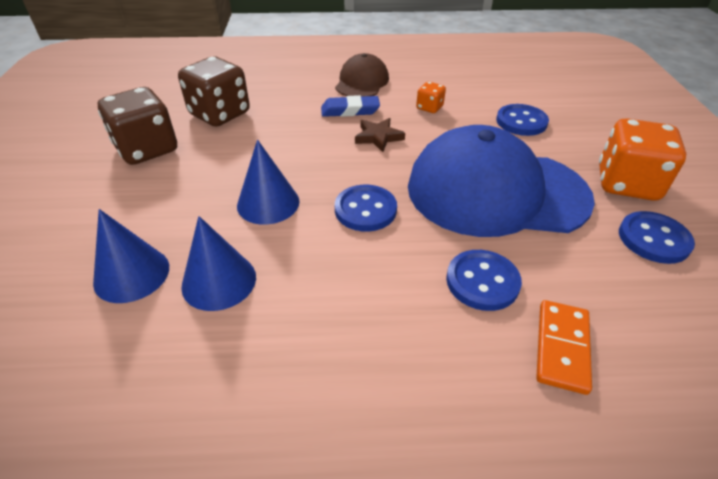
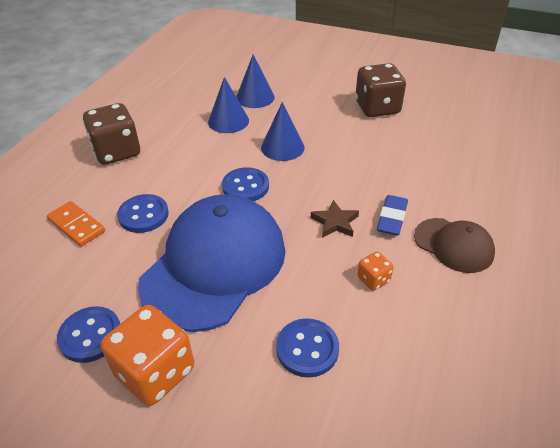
camera: 115 degrees right, 0 degrees up
(220, 114) = (416, 143): brown dice -> brown dice (117, 152)

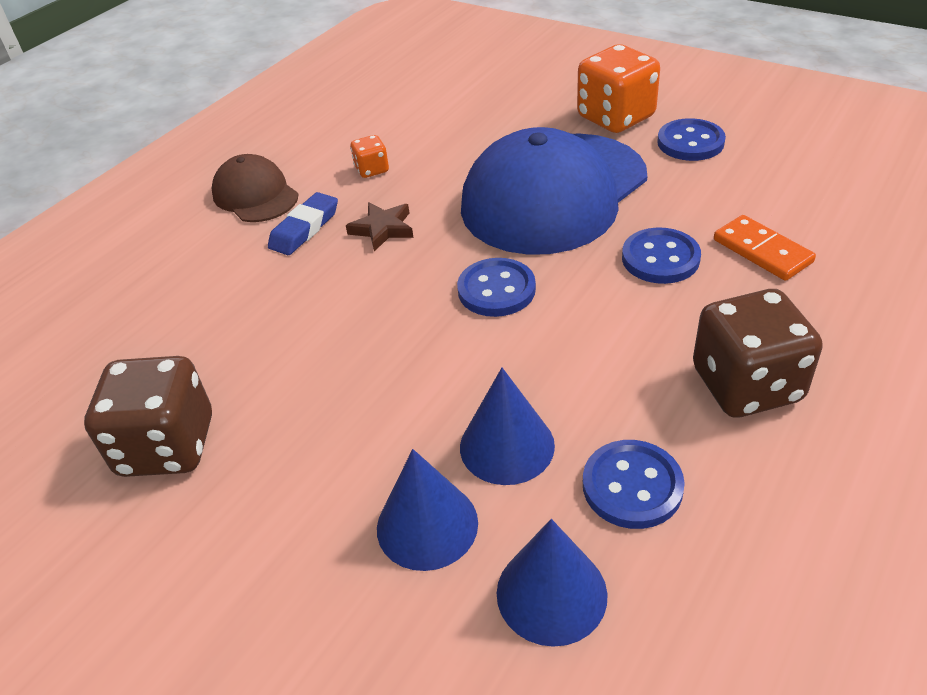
camera: 165 degrees left, 0 degrees up
(282, 147) = (411, 361): blue cone -> blue cone (551, 593)
(307, 349) = (467, 125): blue button -> blue button (632, 486)

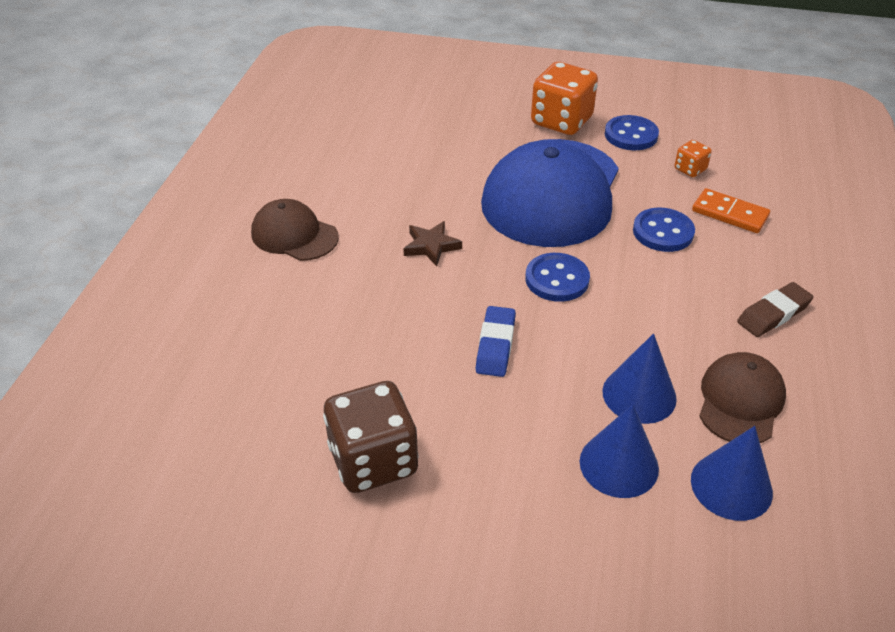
camera: 25 degrees left, 0 degrees up
(304, 228) = (362, 257): blue eraser -> blue eraser (495, 345)
(372, 169) = (386, 196): orange dice -> orange dice (690, 169)
(632, 486) = (740, 401): blue button -> brown cap
(746, 385) = (773, 314): brown dice -> brown eraser

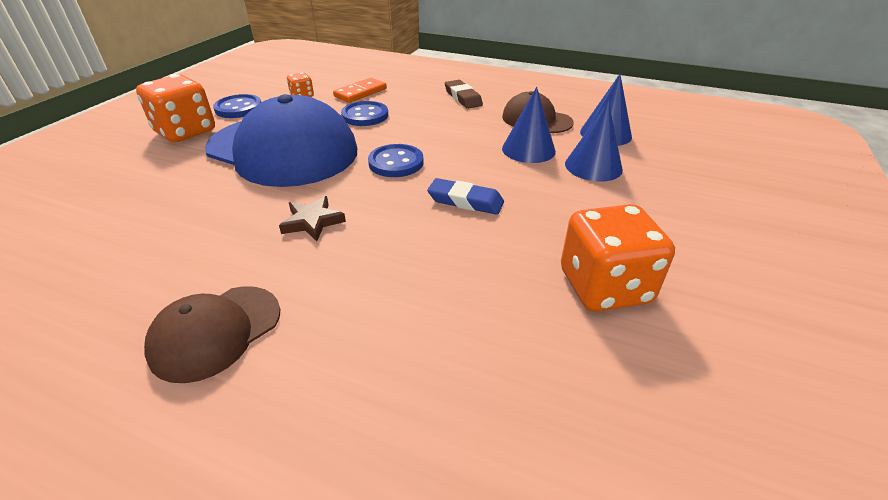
camera: 80 degrees left, 5 degrees down
(373, 461) = (604, 287): brown dice -> orange dice

